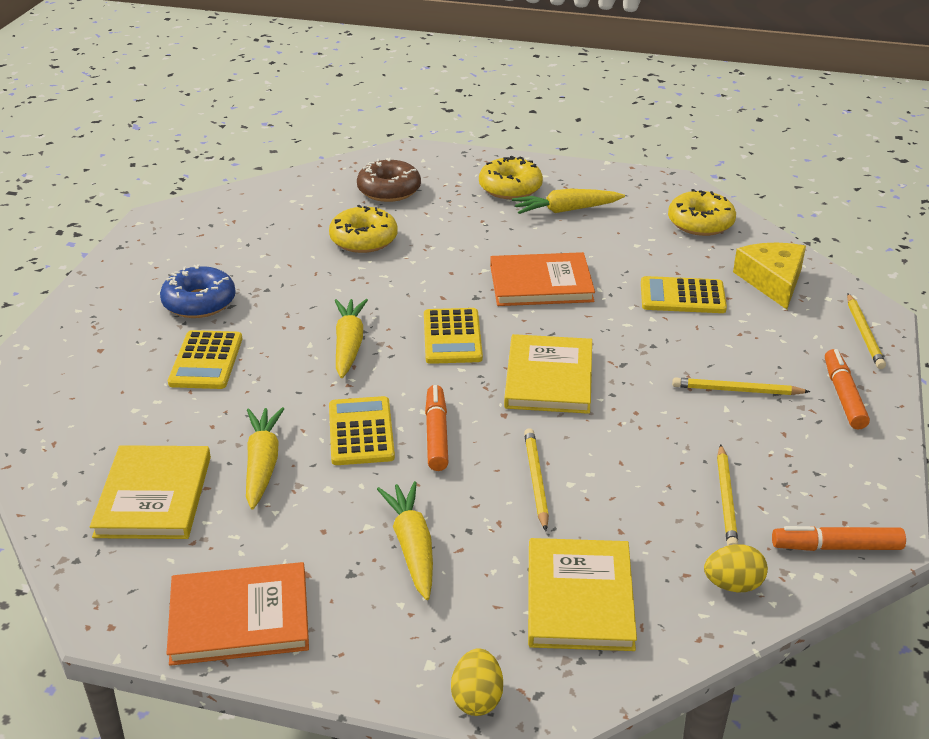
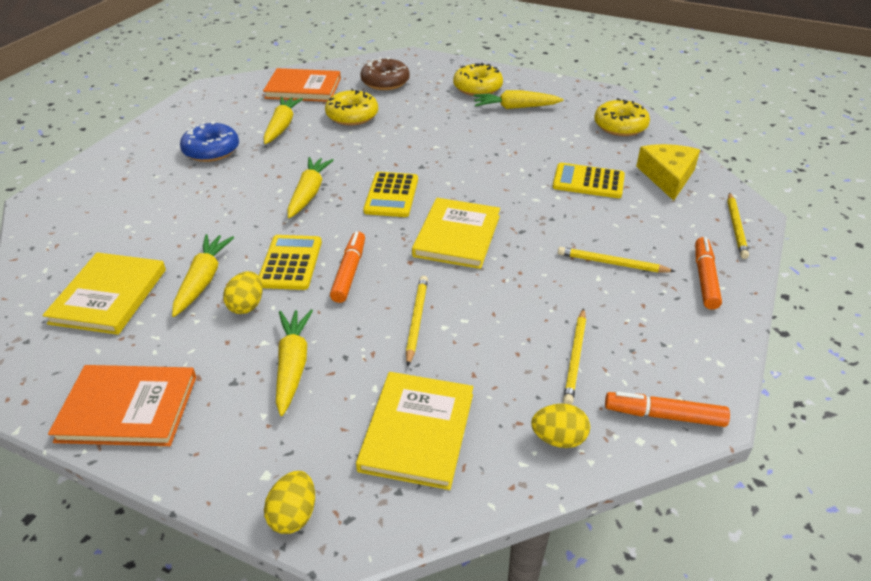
camera: 10 degrees right, 5 degrees up
(206, 361) = (197, 194): yellow calculator -> none
(278, 262) = (282, 126): none -> yellow carrot
(329, 487) = (247, 305): none -> yellow egg
(541, 283) = (476, 161): orange book -> orange book (303, 88)

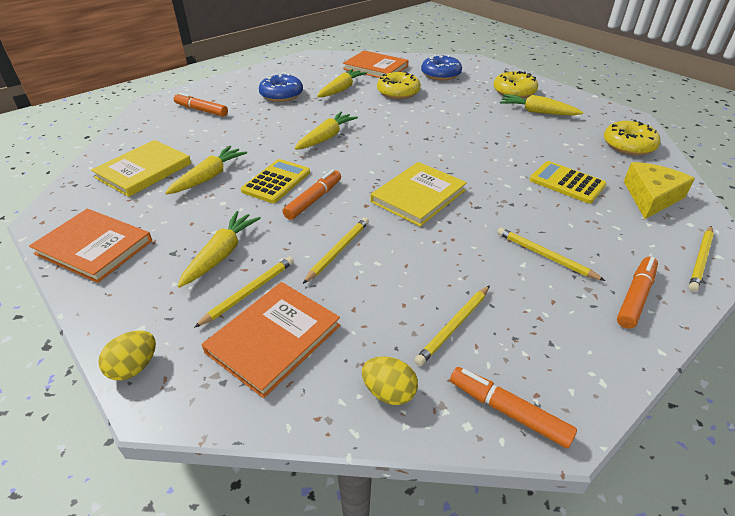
camera: 25 degrees right, 0 degrees up
(119, 196) = (201, 110): none -> orange marker
(247, 305) = (224, 202): yellow egg -> none
(356, 395) = (249, 292): none -> yellow pencil
(385, 82) = (440, 74): brown donut -> blue donut
(391, 195) = (387, 153): yellow calculator -> none
(417, 431) = (274, 339): yellow book -> orange book

